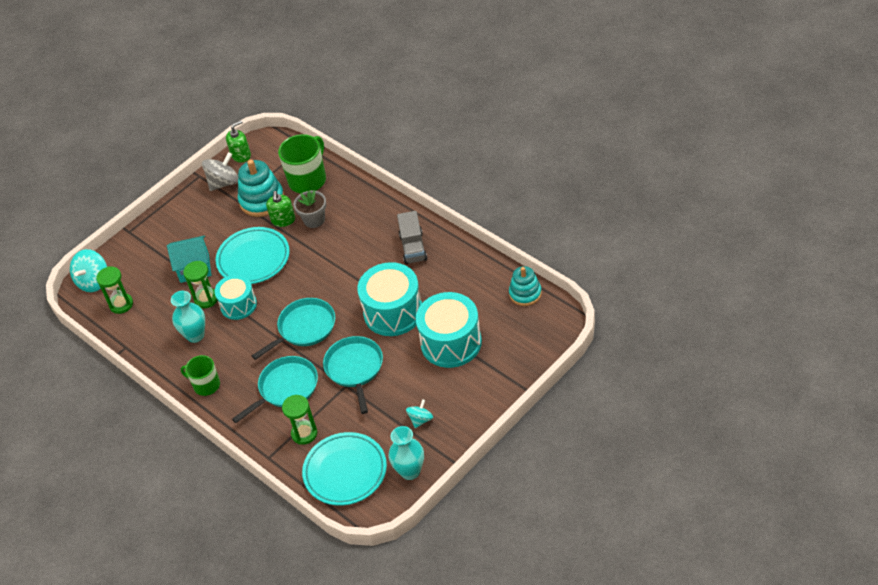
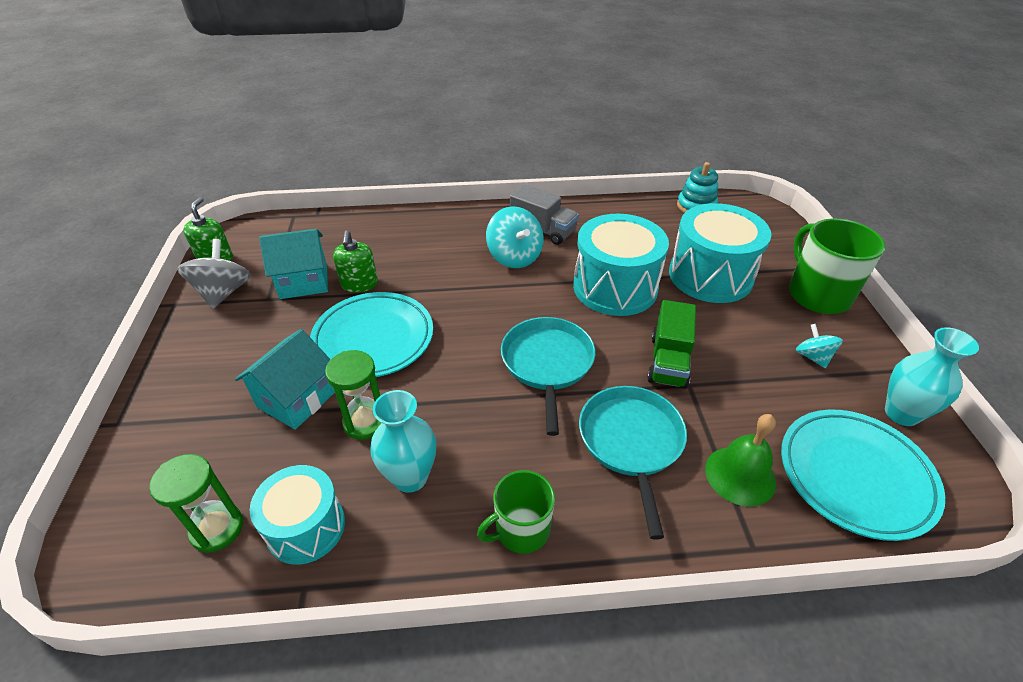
camera: 55 degrees left, 5 degrees down
(93, 281) = (116, 533): turquoise spinning top -> turquoise spinning top (514, 257)
(238, 305) = (424, 397): turquoise drum -> turquoise drum (306, 527)
(262, 200) = (303, 282): turquoise stacking toy -> turquoise house
(283, 220) = (359, 284): green soap dispenser -> green soap dispenser turned 45 degrees clockwise
(304, 433) = (740, 475): green hourglass -> green bell
(308, 180) = (339, 238): green mug -> green mug (817, 294)
(314, 220) = (398, 264): grey flower pot -> none
(355, 368) = (668, 361): turquoise pan -> green truck

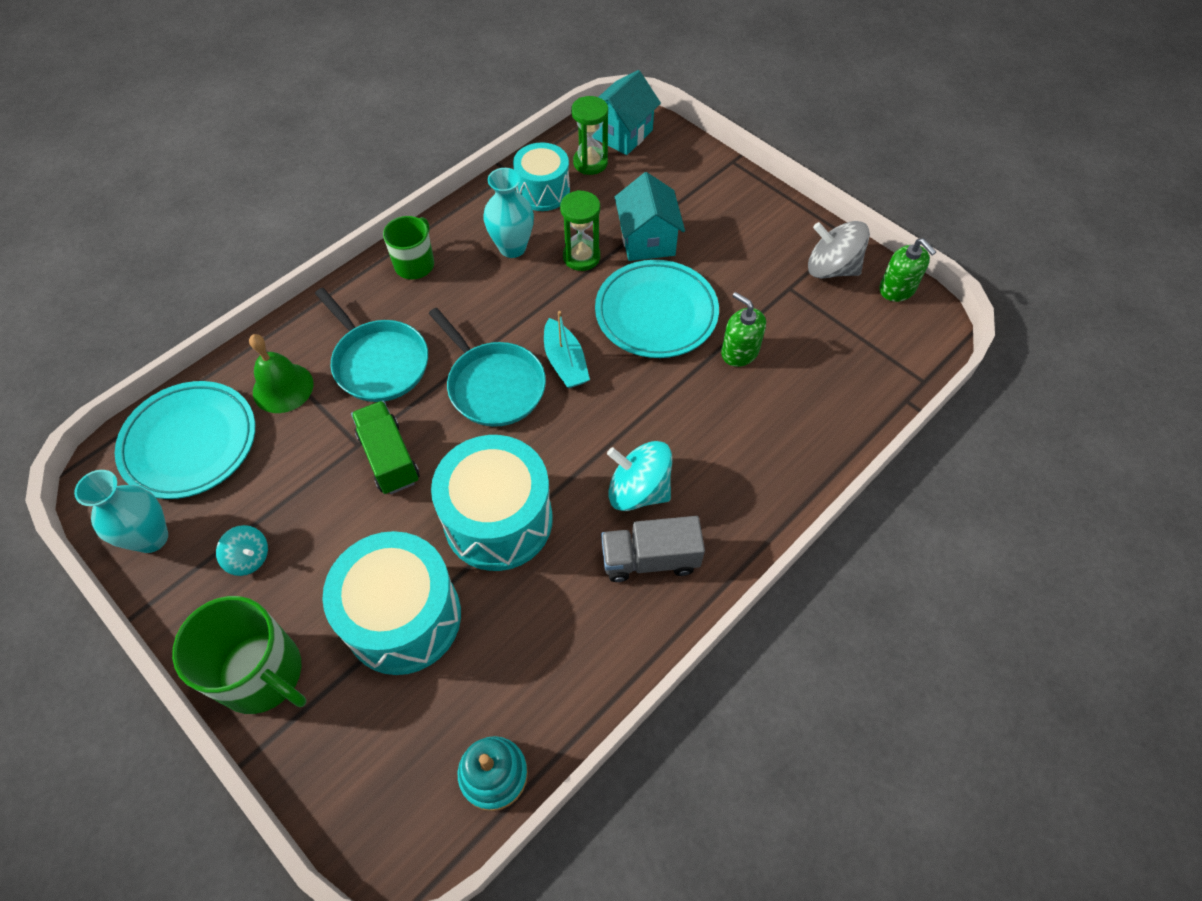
camera: 140 degrees right, 15 degrees up
(223, 292) = (831, 268): grey spinning top -> grey spinning top turned 150 degrees clockwise
(303, 282) = (788, 321): turquoise house -> turquoise house (622, 134)
(478, 347) = (565, 362): none -> turquoise boat

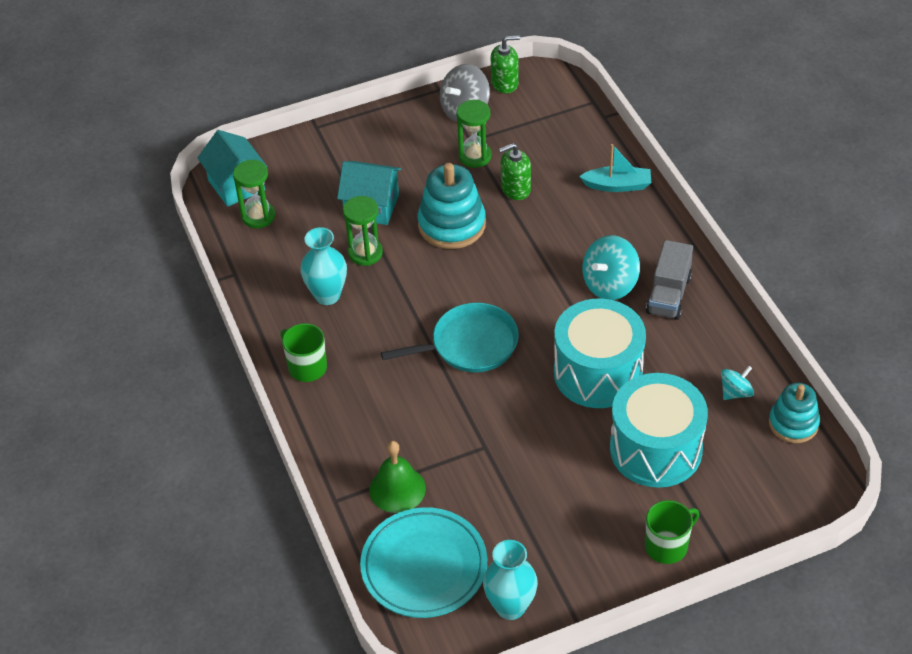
camera: 65 degrees left, 10 degrees down
(249, 558) = (561, 539): turquoise spinning top -> turquoise spinning top (735, 392)
(262, 674) = (667, 546): green mug -> green mug, size x0.63
(379, 362) = (405, 415): turquoise pan -> none
(389, 458) = (508, 428): green truck -> none
(543, 191) = (273, 257): turquoise drum -> none
(565, 362) = (470, 294): turquoise boat -> turquoise boat (617, 185)
(656, 313) = (452, 225): turquoise plate -> turquoise stacking toy
(767, 300) = (475, 156): none -> green hourglass

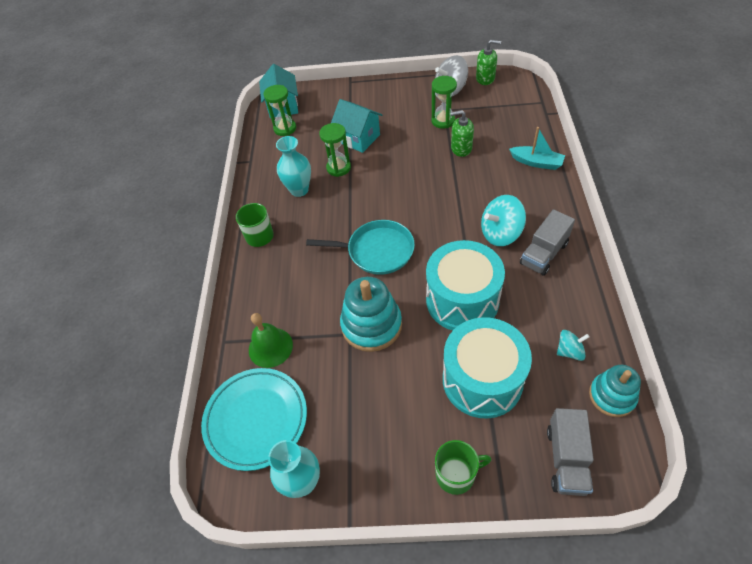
camera: 25 degrees right, 5 degrees up
(452, 225) = (405, 162): turquoise stacking toy -> turquoise stacking toy (371, 325)
(770, 496) = (566, 459): none -> grey truck

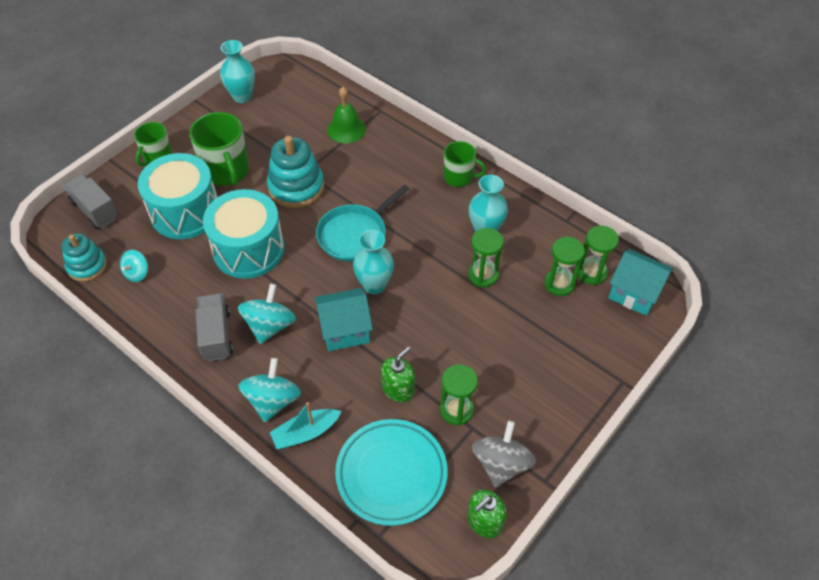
camera: 125 degrees right, 0 degrees up
(256, 419) = (304, 98): turquoise plate -> turquoise plate (391, 474)
(308, 135) = (559, 284): none -> green hourglass
(358, 138) = (509, 319): turquoise house -> turquoise house (345, 330)
(406, 209) = (374, 285): none -> turquoise vase
(408, 394) = (226, 171): none -> green mug
(541, 190) = (273, 401): none -> turquoise spinning top

